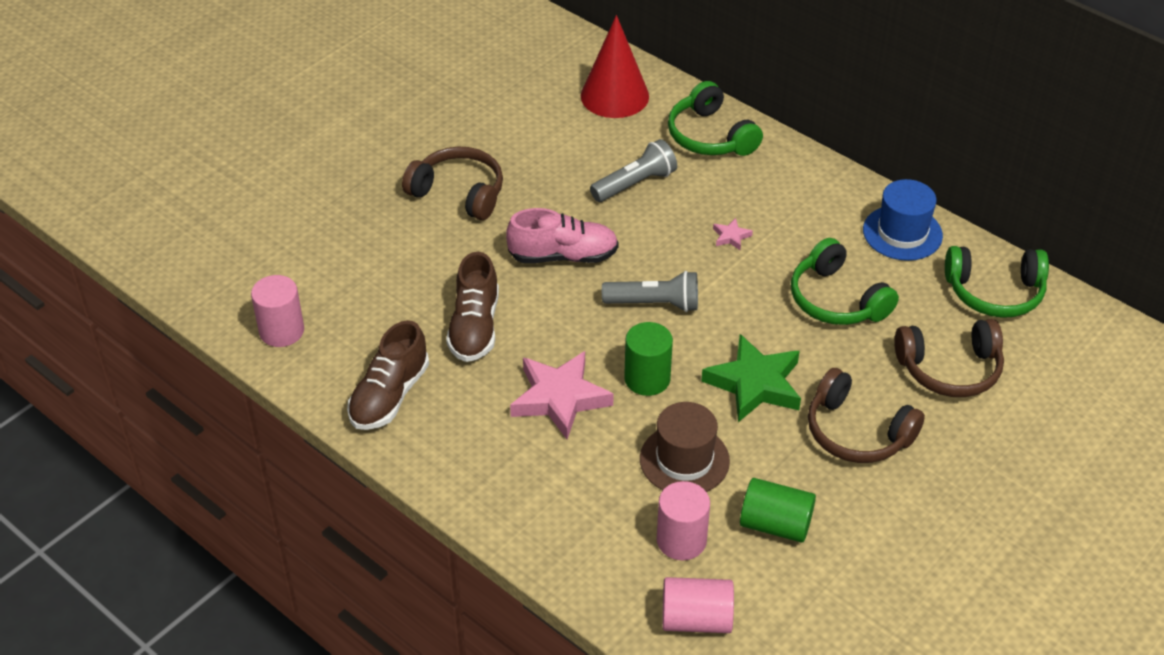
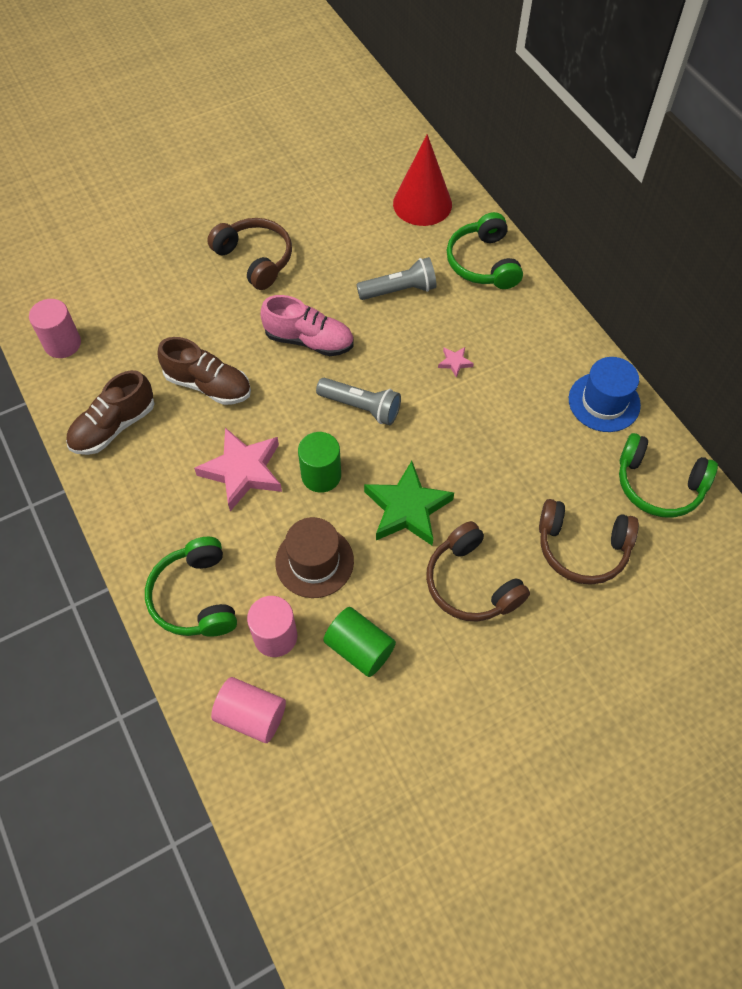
camera: 20 degrees right, 15 degrees up
(475, 327) = (208, 385): brown shoe -> brown shoe turned 90 degrees counterclockwise
(836, 300) = (515, 449): green headphones -> green headphones (195, 597)

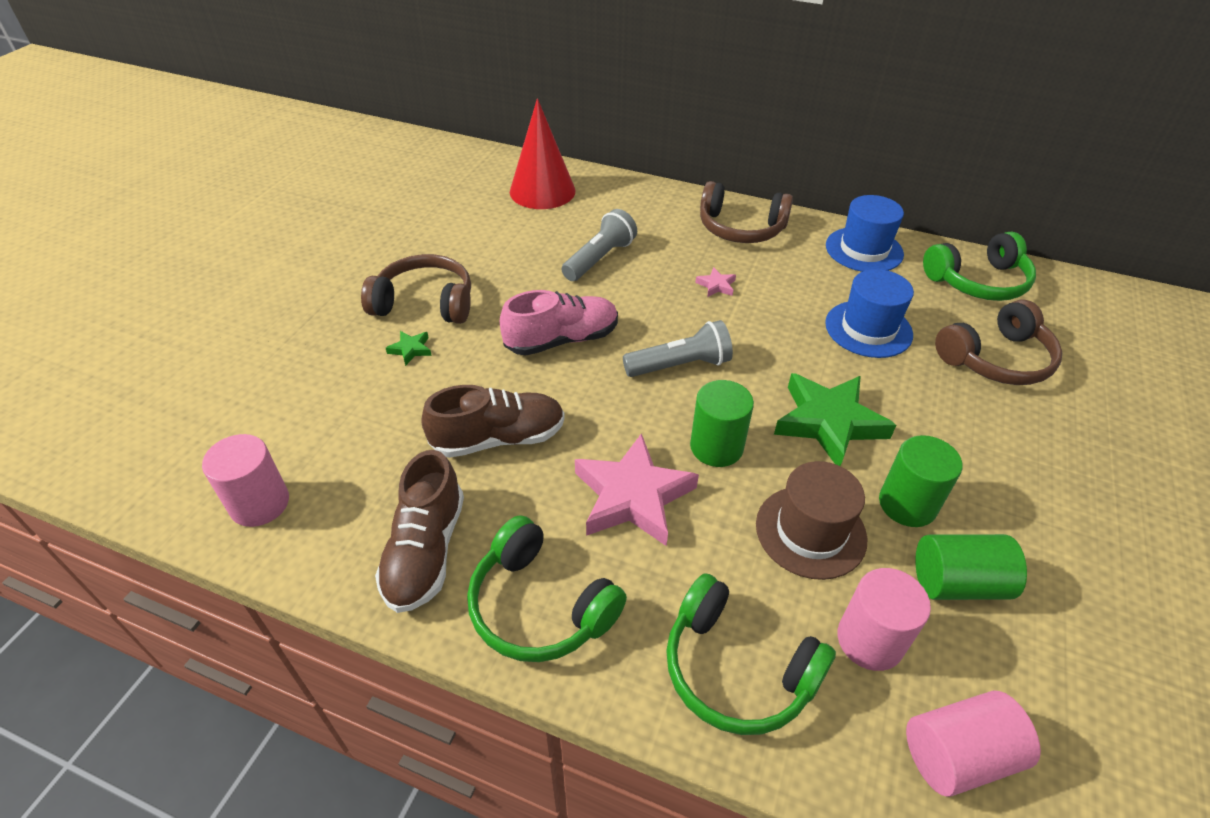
camera: 40 degrees left, 15 degrees down
(216, 290) = (410, 349): none -> green star
(389, 589) = (907, 504): none -> green cylinder
(471, 583) = (962, 447): brown headphones -> brown headphones (740, 228)
(483, 263) = (646, 206): green headphones -> green headphones (540, 606)
(520, 465) = (868, 329): none -> blue hat

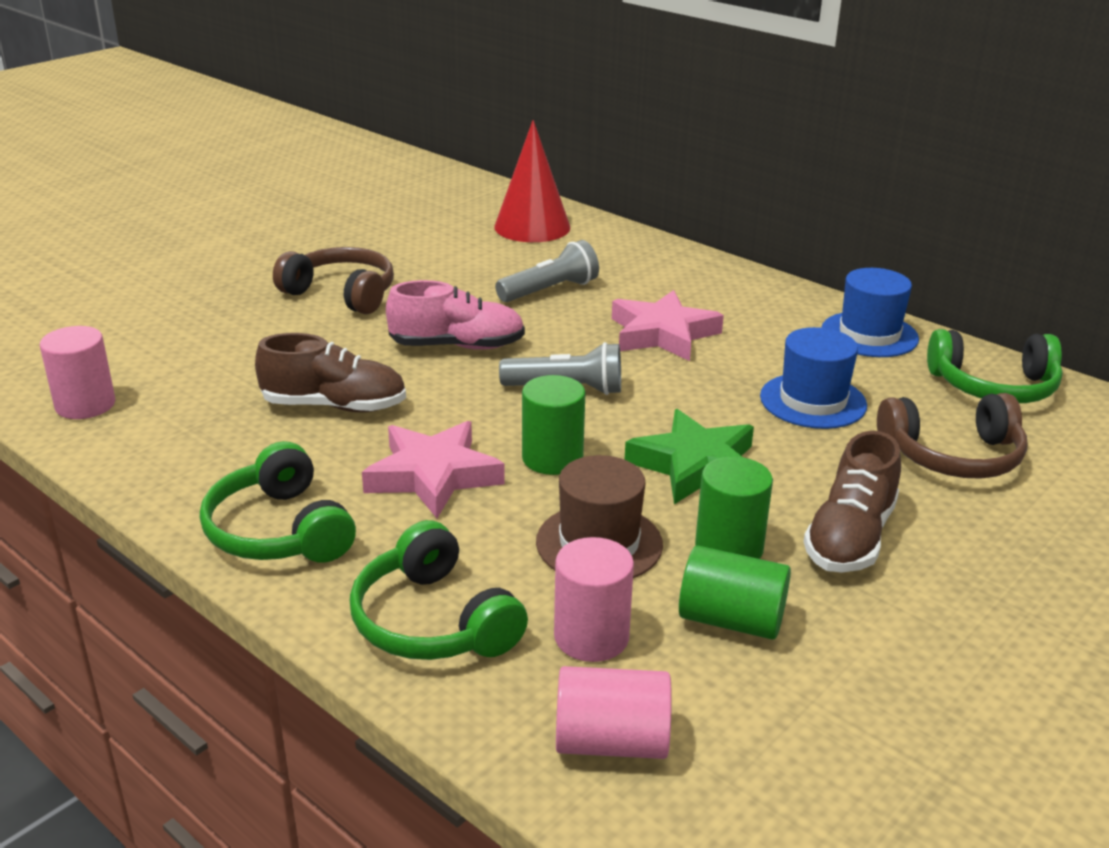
camera: 20 degrees right, 15 degrees down
(410, 349) = (301, 325): green star -> none
(426, 551) = (205, 469): brown shoe -> brown shoe (850, 537)
(716, 285) = (662, 334): pink star -> pink star, size x2.34
(740, 228) = (733, 292): brown headphones -> none

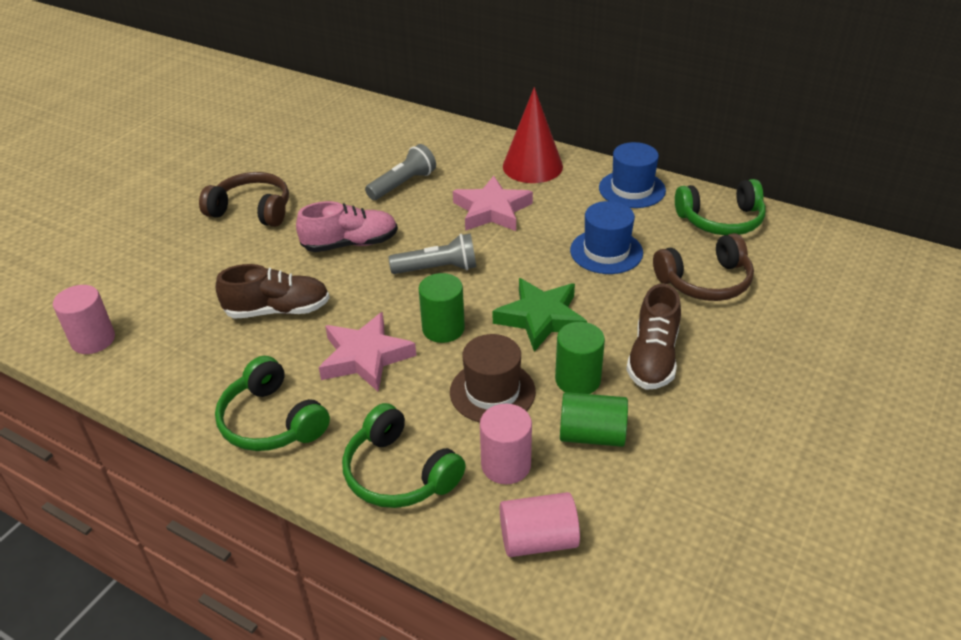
camera: 10 degrees left, 10 degrees up
(532, 227) = (374, 128): red cone -> red cone (532, 166)

